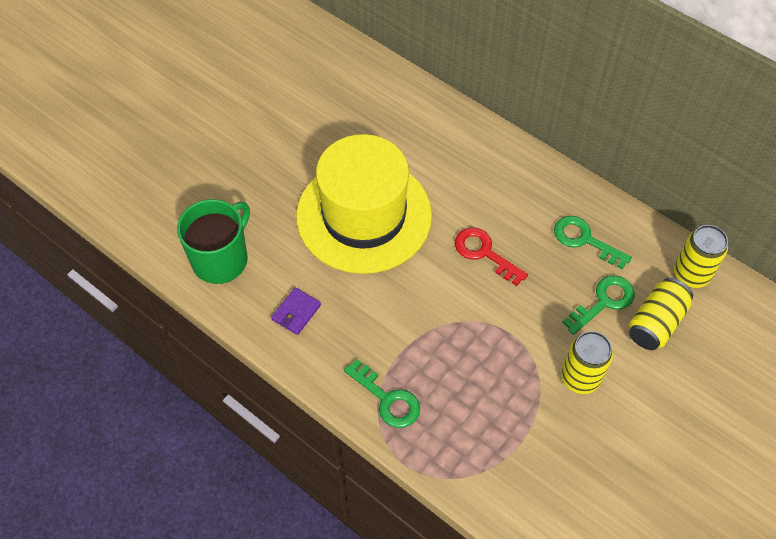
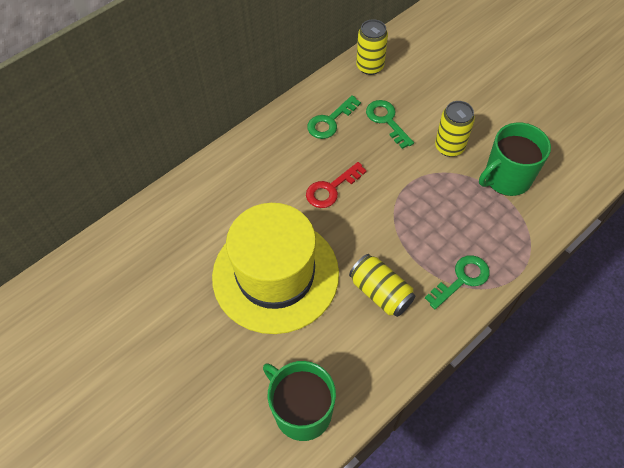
camera: 80 degrees left, 0 degrees up
(296, 312) = (371, 344): purple wallet -> none
(546, 449) = (506, 178): none -> green mug
(655, 323) = (407, 94): yellow can -> yellow can (380, 292)

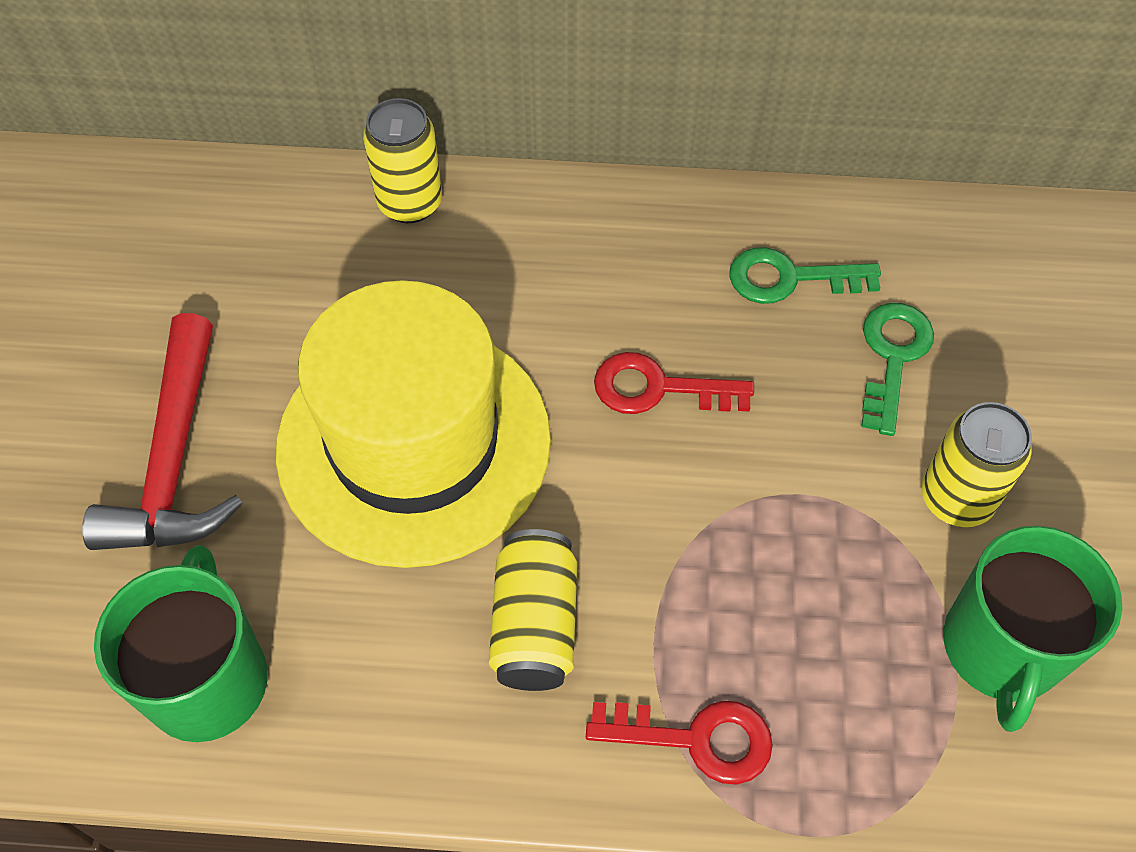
camera: 45 degrees right, 0 degrees up
(199, 357) = (174, 461): none -> red hammer
(370, 66) = (975, 242): yellow can -> yellow can (410, 203)
(462, 279) = (696, 739): green key -> red key
(506, 178) = (1001, 649): green mug -> green mug turned 90 degrees counterclockwise

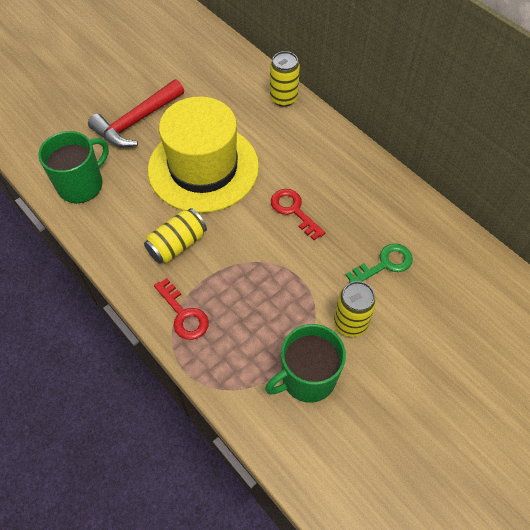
camera: 45 degrees right, 0 degrees up
(789, 278) = (380, 212): green key -> none

